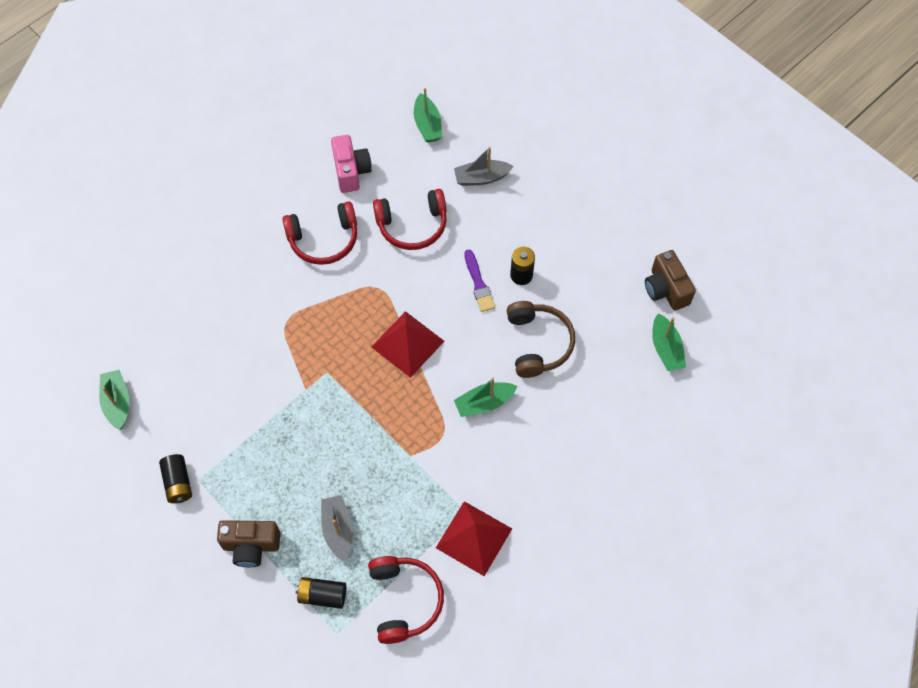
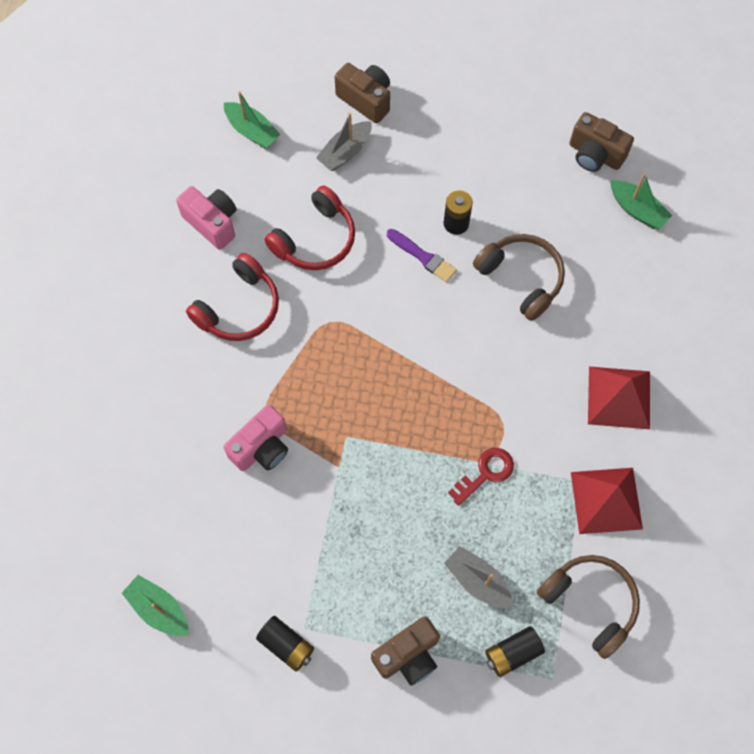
camera: 35 degrees left, 5 degrees up
(265, 342) = (262, 447): none -> pink camera
(403, 461) = (486, 473): none -> red key
(404, 600) = (590, 603): red headphones -> brown headphones
(407, 343) = (401, 358): red pyramid -> red pyramid (619, 397)
(484, 403) = (517, 367): green boat -> none
(525, 150) = (366, 100): none -> brown camera

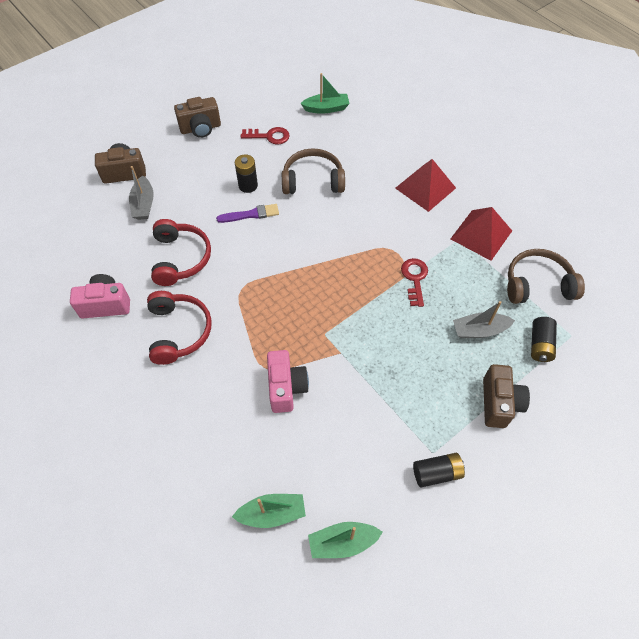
camera: 50 degrees left, 10 degrees down
(252, 131) = (72, 240): green boat -> green boat (272, 513)
(540, 188) = (269, 136): none -> red key
(595, 155) = (276, 103): brown camera -> brown camera (200, 128)

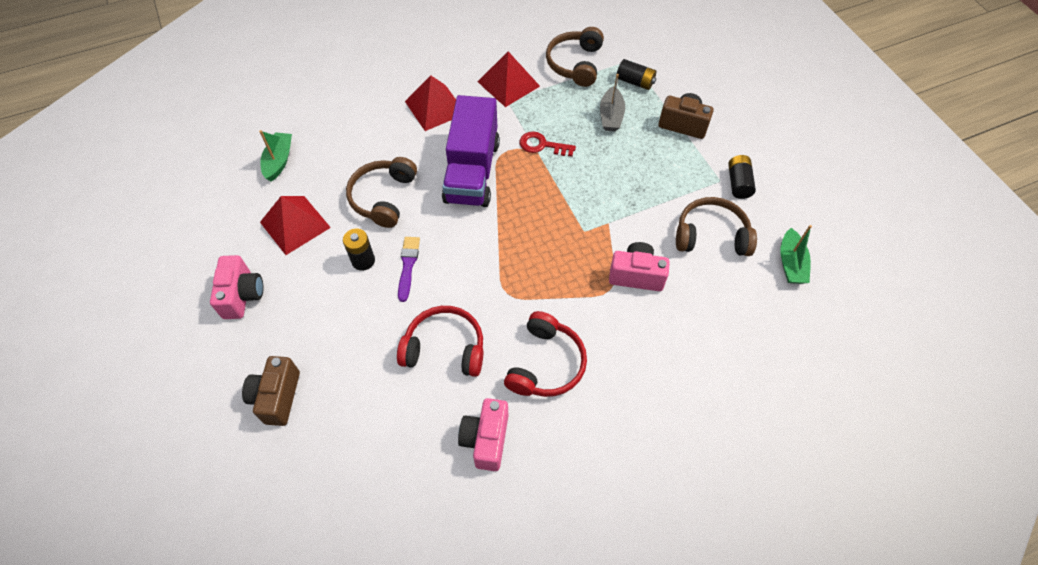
camera: 75 degrees left, 0 degrees up
(144, 204) = (344, 379): grey boat -> none
(178, 331) = (545, 364): red headphones -> red headphones turned 105 degrees clockwise
(200, 128) = (242, 295): brown camera -> pink camera
(269, 136) = (295, 225): red key -> red pyramid
(272, 513) = (760, 311): green boat -> none
(354, 452) = (711, 235): none -> brown headphones
(362, 232) = (472, 171): none -> purple truck

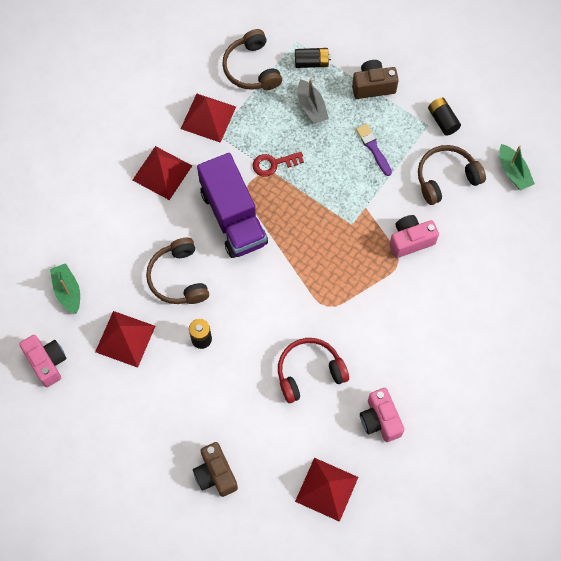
camera: 30 degrees left, 10 degrees up
(242, 295) = (130, 417): pink camera -> pink camera (47, 362)
(377, 482) = (326, 489): none -> red pyramid
(408, 265) = (238, 324): purple brush -> purple brush (373, 148)
(545, 364) = (387, 344): red headphones -> none

